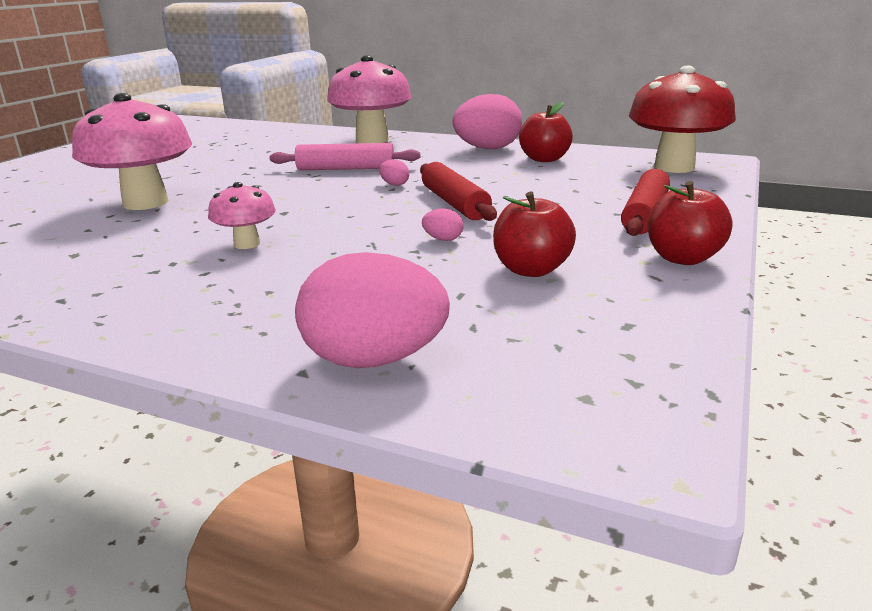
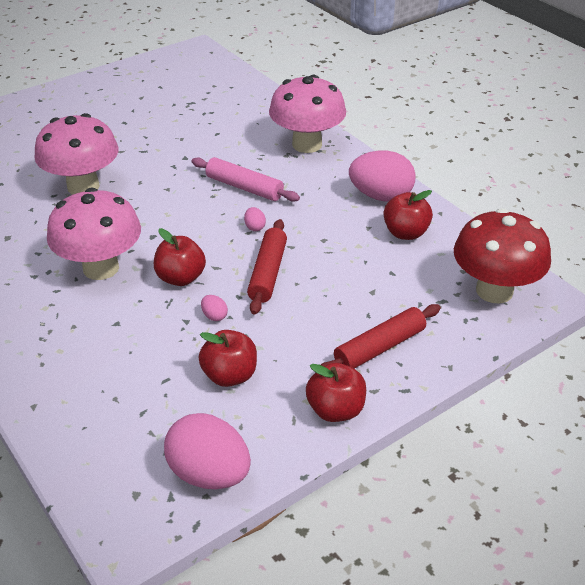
camera: 30 degrees right, 15 degrees up
(247, 244) = (101, 268): pink mushroom -> pink mushroom, size x1.99
(361, 227) = (181, 278): none -> red apple
(374, 360) = (71, 414): pink egg -> pink egg (209, 474)

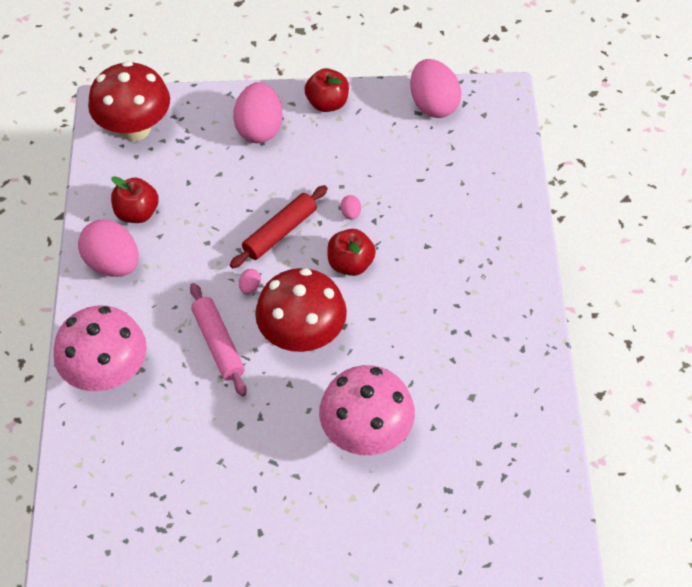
camera: 145 degrees left, 15 degrees up
(101, 268) = (408, 310): pink mushroom -> none
(181, 217) = (302, 336): none -> red mushroom
(230, 375) = (375, 160): red apple -> none
(379, 348) = (259, 129): red rolling pin -> pink egg

